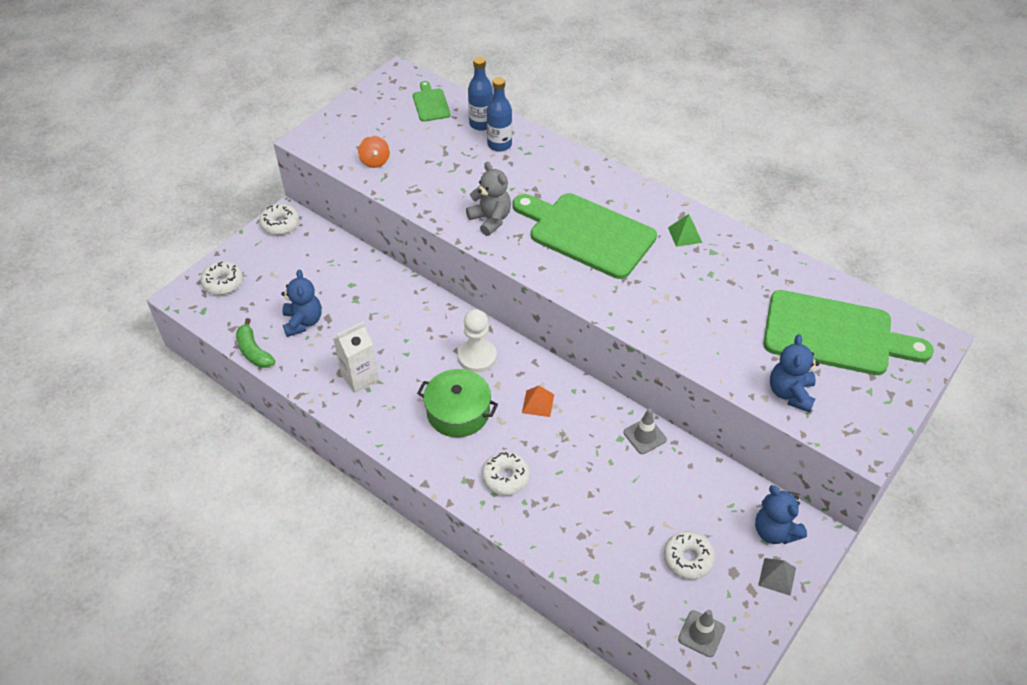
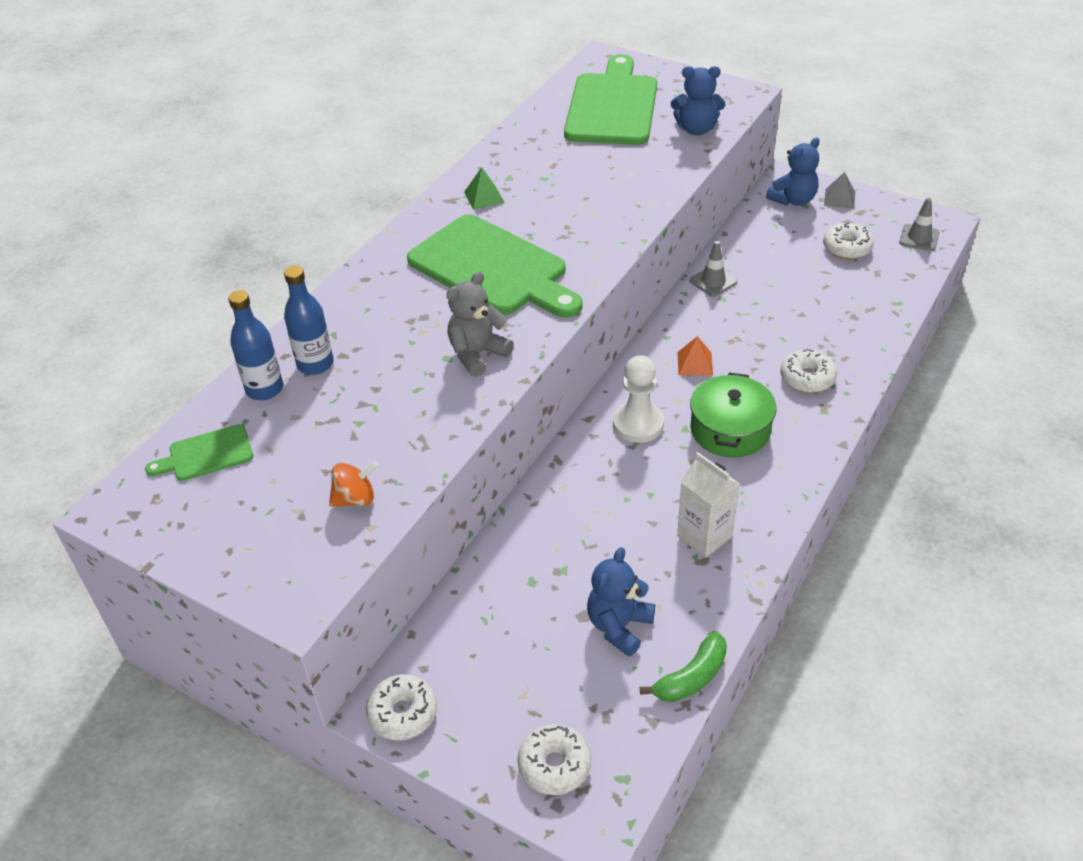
camera: 95 degrees left, 5 degrees down
(303, 322) = (619, 626): blue teddy bear -> blue teddy bear turned 45 degrees counterclockwise
(587, 233) = (492, 269): green cutting board -> green cutting board turned 75 degrees counterclockwise

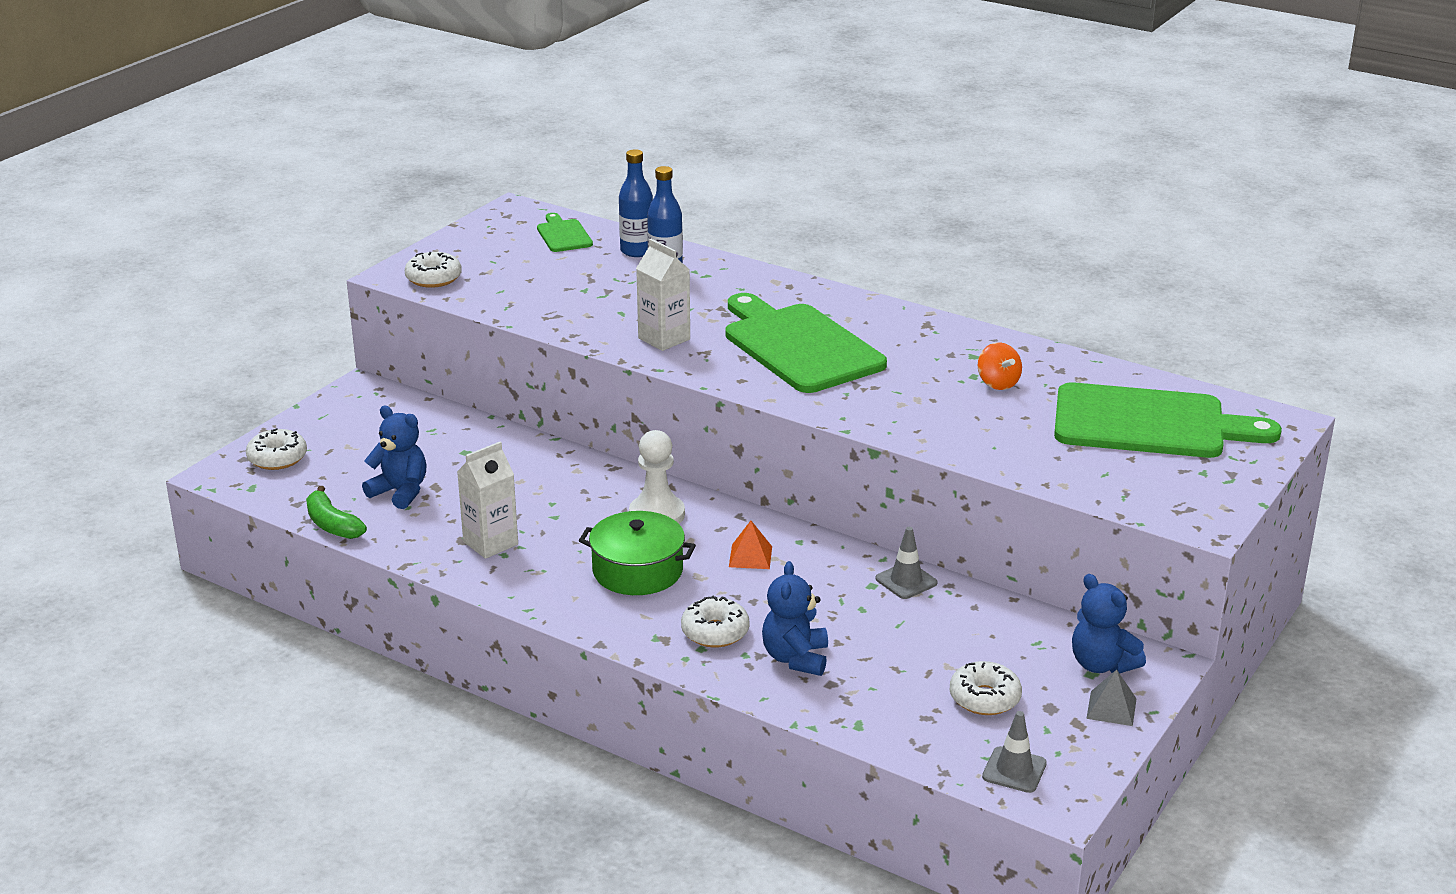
camera: 90 degrees right, 15 degrees down
(355, 499) = (493, 291): orange spinning top -> orange spinning top (998, 383)
(402, 713) = (353, 396): white donut -> white donut (433, 278)
(477, 354) = (664, 339): grey teddy bear -> white carton
(484, 197) = (933, 342): green pyramid -> none
(492, 269) = (799, 346): green cutting board -> green cutting board turned 105 degrees clockwise
(696, 129) = (1097, 479): blue teddy bear -> blue teddy bear (795, 658)

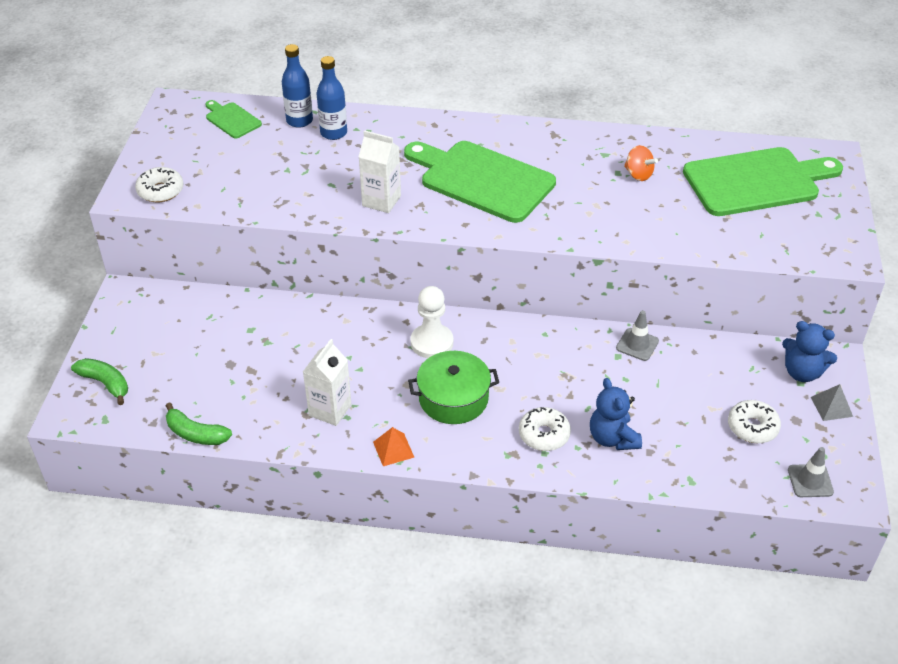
camera: 25 degrees left, 15 degrees up
(277, 458) = (105, 383): white donut -> green banana
(400, 492) = (227, 384): blue teddy bear -> none
(750, 556) = (521, 358): orange pyramid -> orange pyramid (393, 449)

